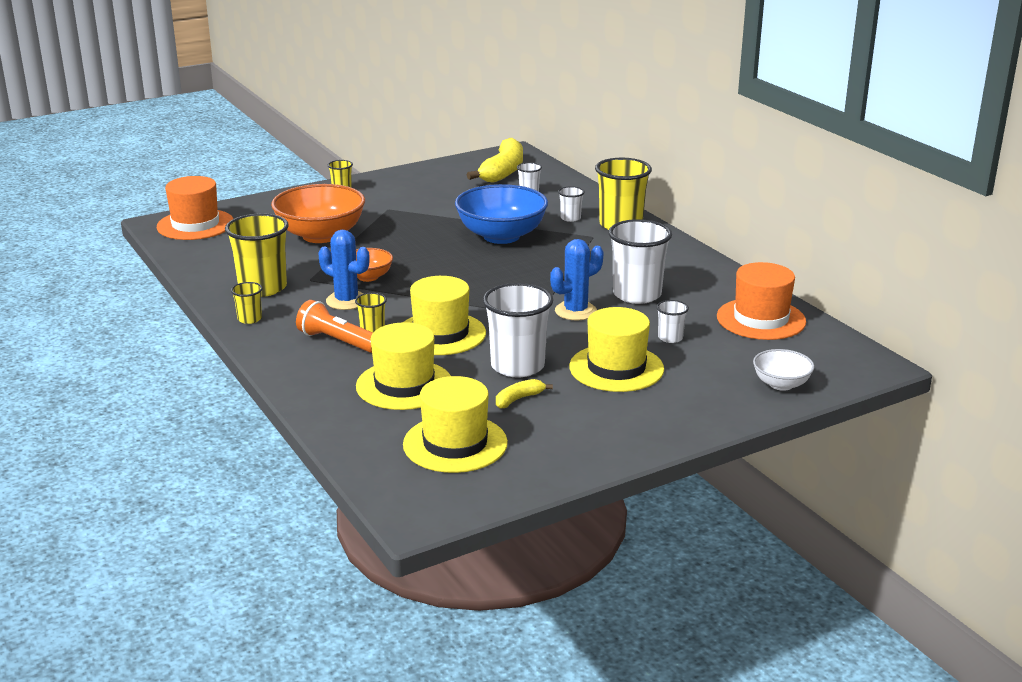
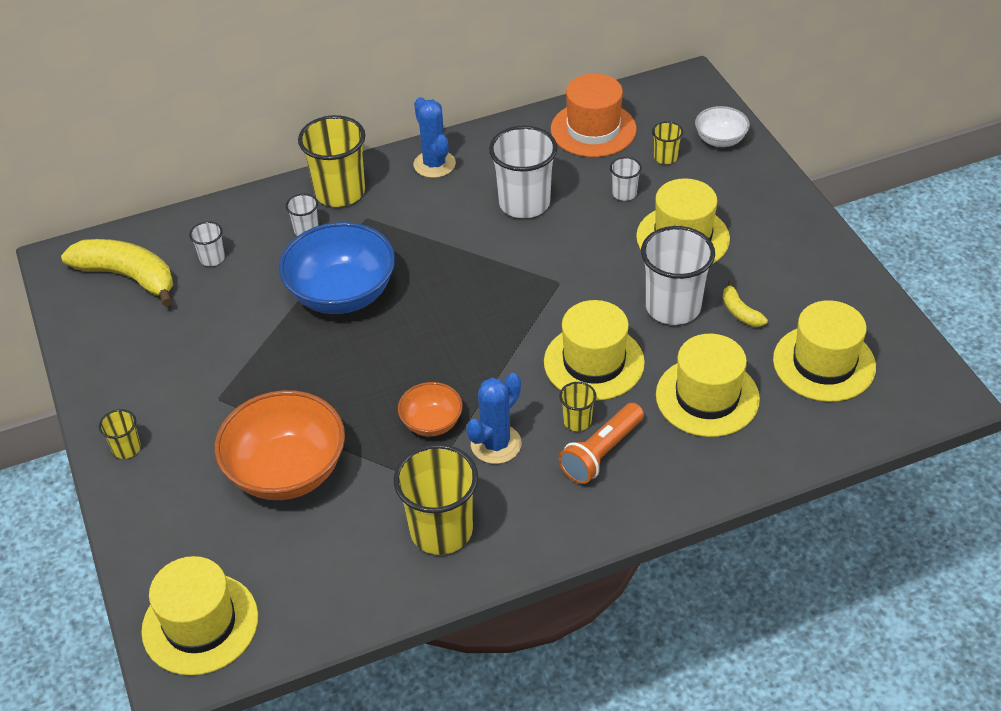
camera: 80 degrees left, 20 degrees up
(195, 225) = (200, 624): orange hat -> yellow hat
(249, 319) = (530, 540): yellow cup -> yellow cup (665, 157)
(575, 311) = (555, 252): blue cactus -> blue cactus (434, 164)

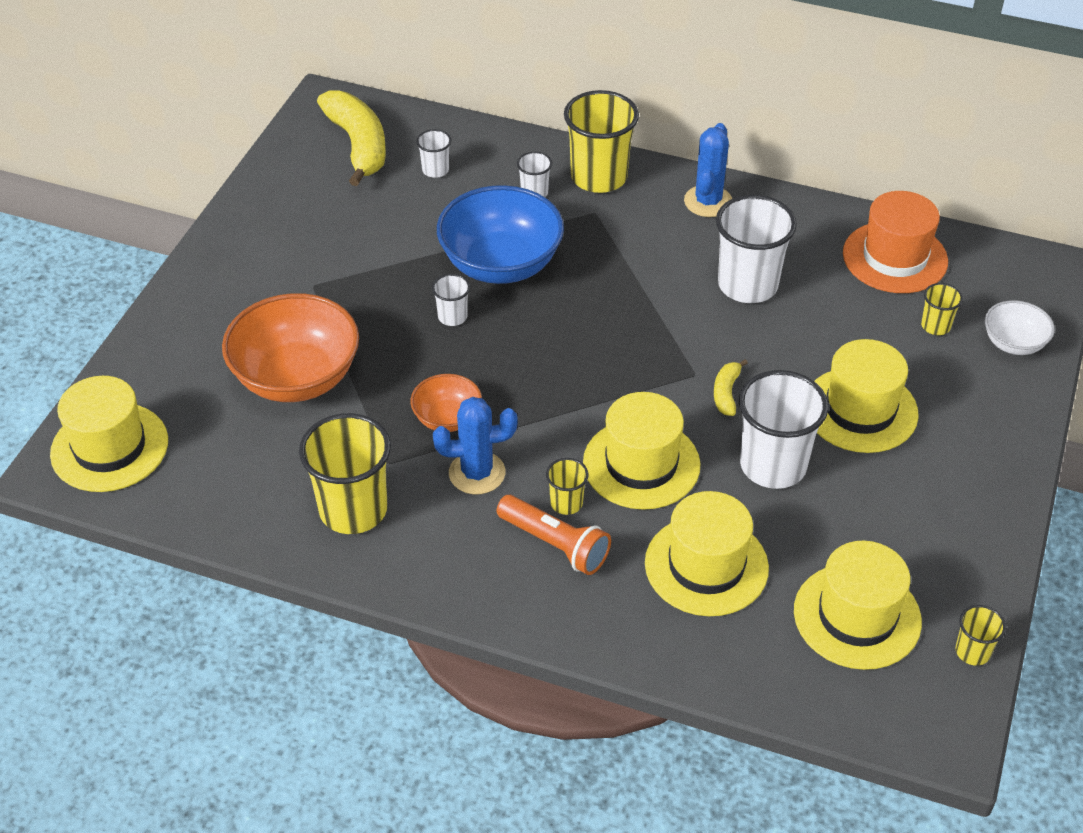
camera: 40 degrees right, 0 degrees up
(126, 448) = (208, 279): yellow cup -> yellow cup (972, 652)
(601, 452) = (555, 544): orange flashlight -> orange flashlight turned 135 degrees counterclockwise
(624, 193) = (853, 334): white cup -> white cup (452, 317)
(740, 312) = (832, 513): yellow banana -> yellow banana (726, 393)

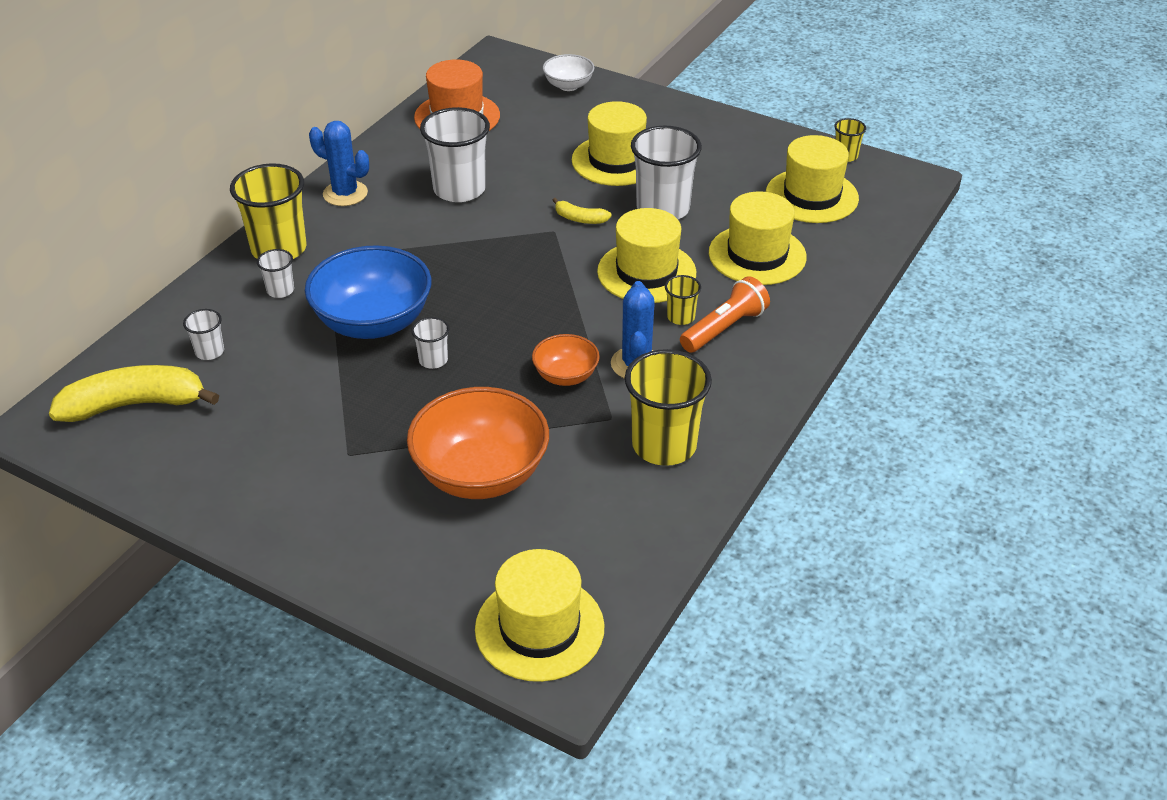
camera: 80 degrees left, 5 degrees down
(935, 326) = (539, 113): yellow cup -> none

